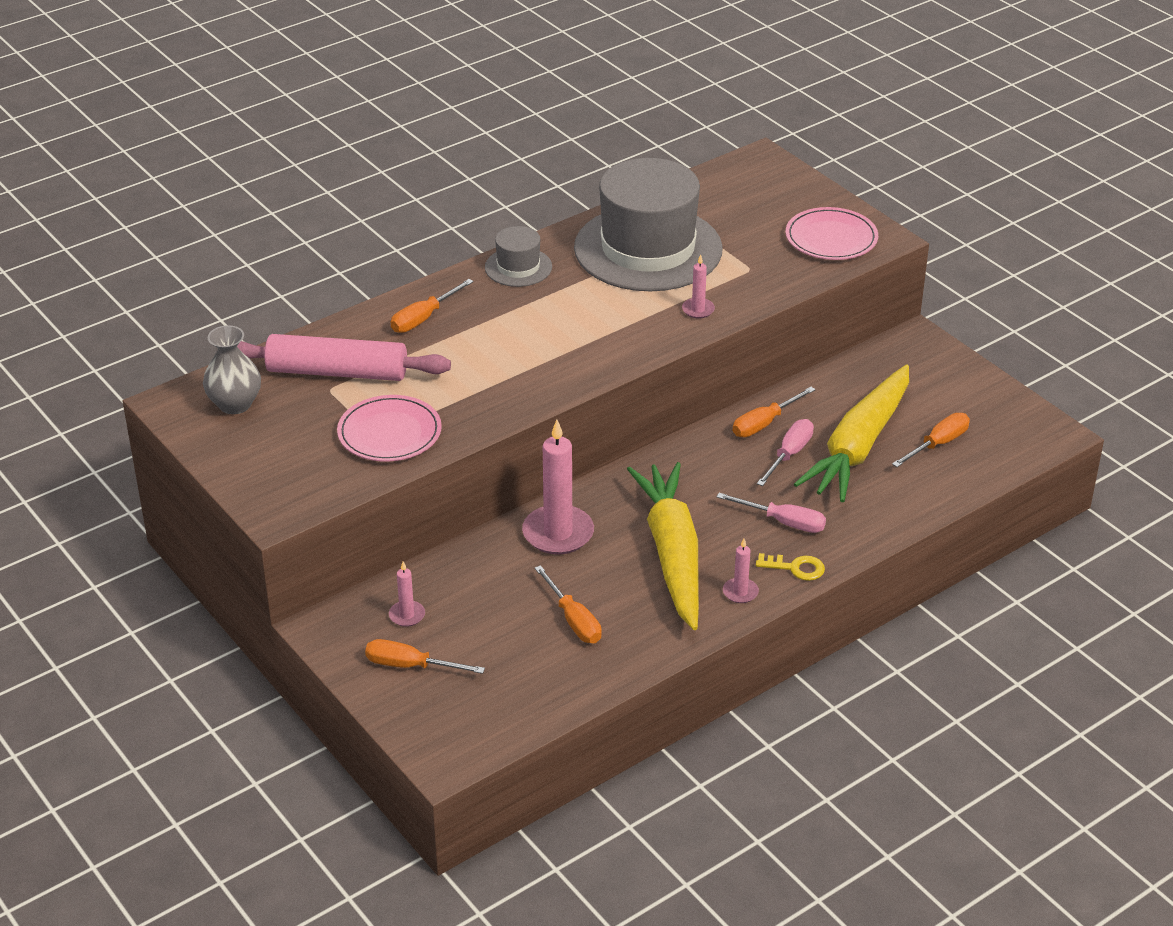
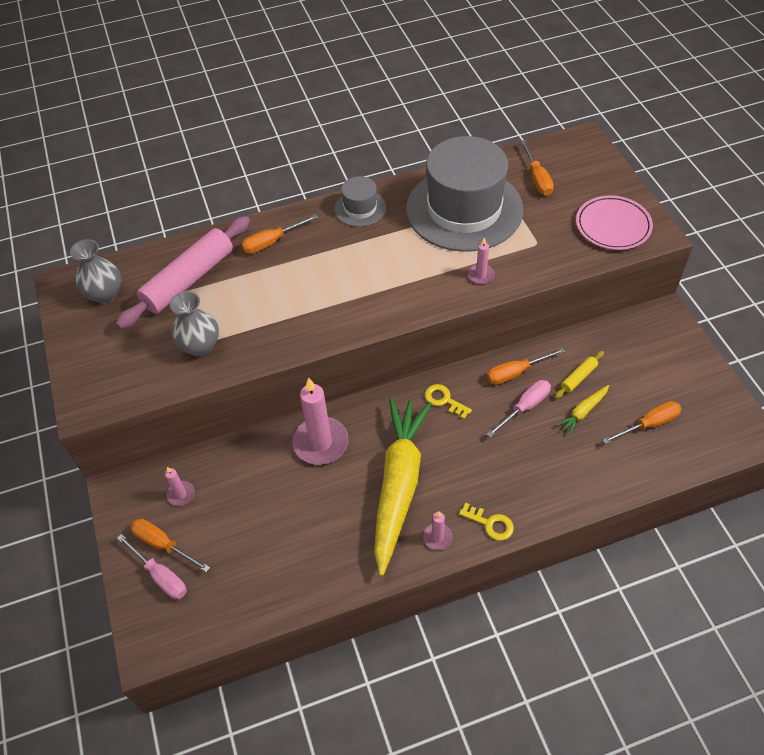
camera: 20 degrees right, 15 degrees up
(337, 372) = (189, 280): pink rolling pin -> pink rolling pin turned 75 degrees counterclockwise
(389, 433) = (200, 346): pink plate -> grey vase
(573, 620) = (299, 531): orange screwdriver -> orange screwdriver (537, 178)
(690, 465) = (444, 400): none -> yellow key
(783, 522) = (497, 474): pink screwdriver -> pink screwdriver (160, 576)
(840, 415) = (578, 377): none -> yellow rolling pin
(859, 446) = (583, 412): yellow carrot -> yellow carrot, size x0.40

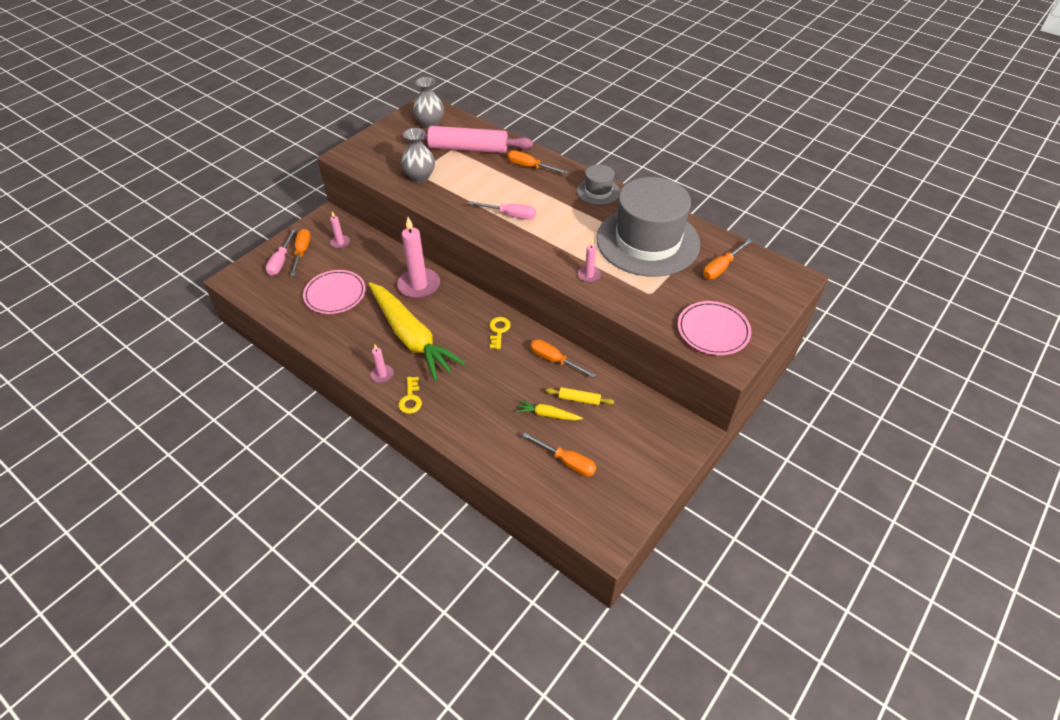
camera: 55 degrees right, 5 degrees down
(270, 536) = (335, 294): none -> pink plate
(399, 485) = (411, 337): yellow carrot -> yellow carrot turned 75 degrees clockwise
(525, 407) = (526, 378): pink screwdriver -> pink screwdriver (510, 215)

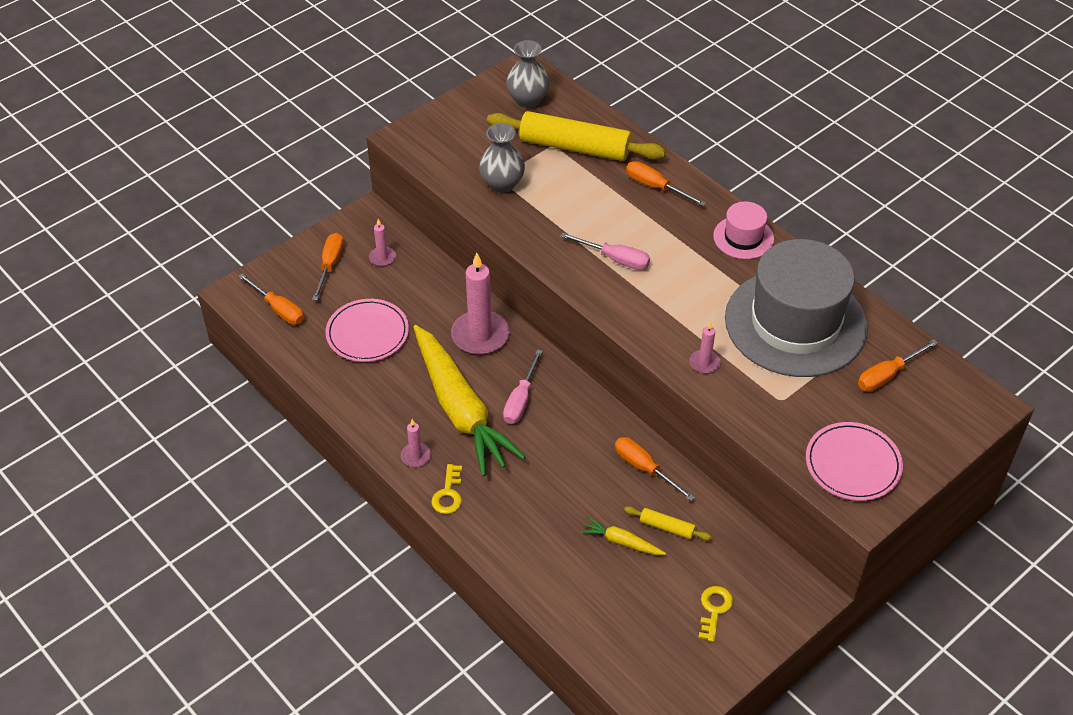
camera: 10 degrees right, 0 degrees up
(281, 261) = (301, 275): pink screwdriver -> pink screwdriver (521, 400)
(468, 148) = (574, 147): pink rolling pin -> yellow rolling pin
(499, 331) = (577, 416): yellow key -> yellow key (714, 610)
(567, 462) = (635, 608): orange screwdriver -> orange screwdriver (278, 309)
(598, 191) = (743, 237): grey hat -> pink hat

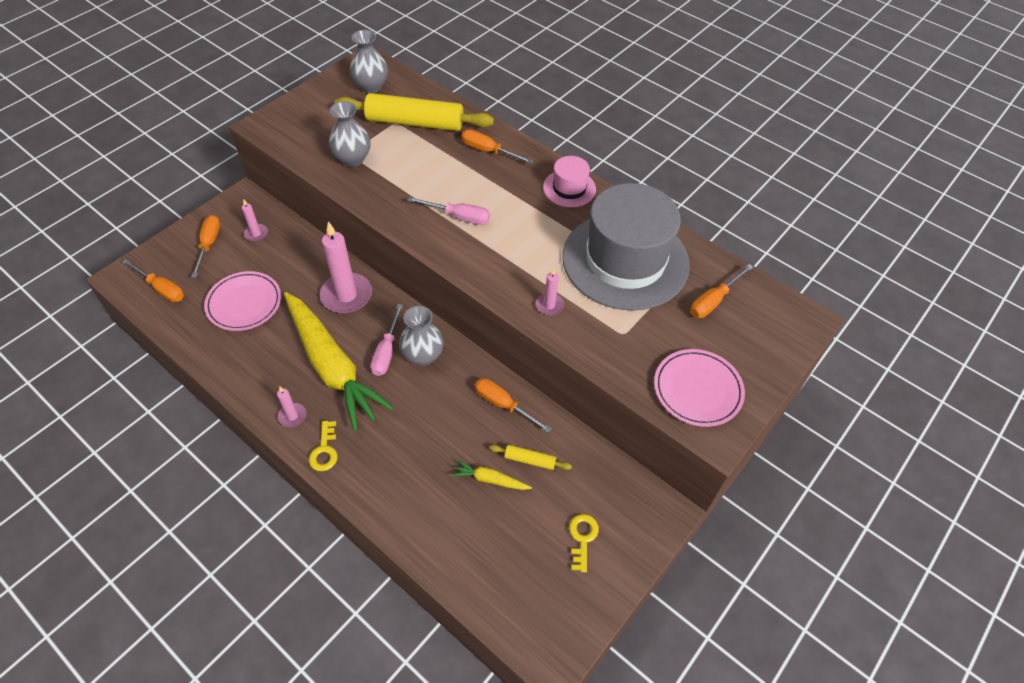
camera: 10 degrees left, 5 degrees up
(560, 408) = (423, 355): none -> grey vase

